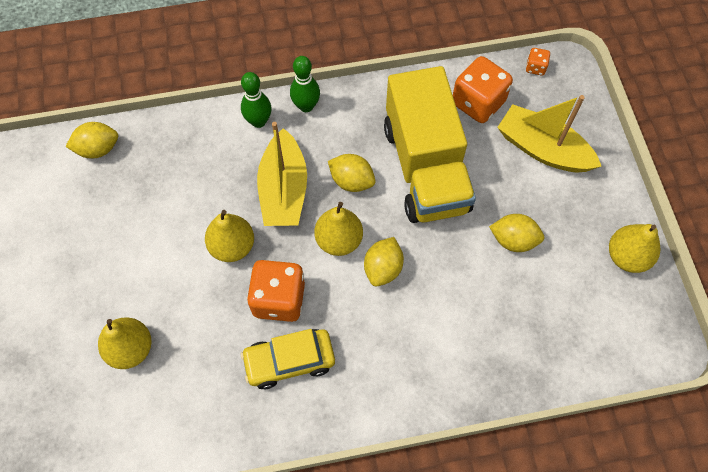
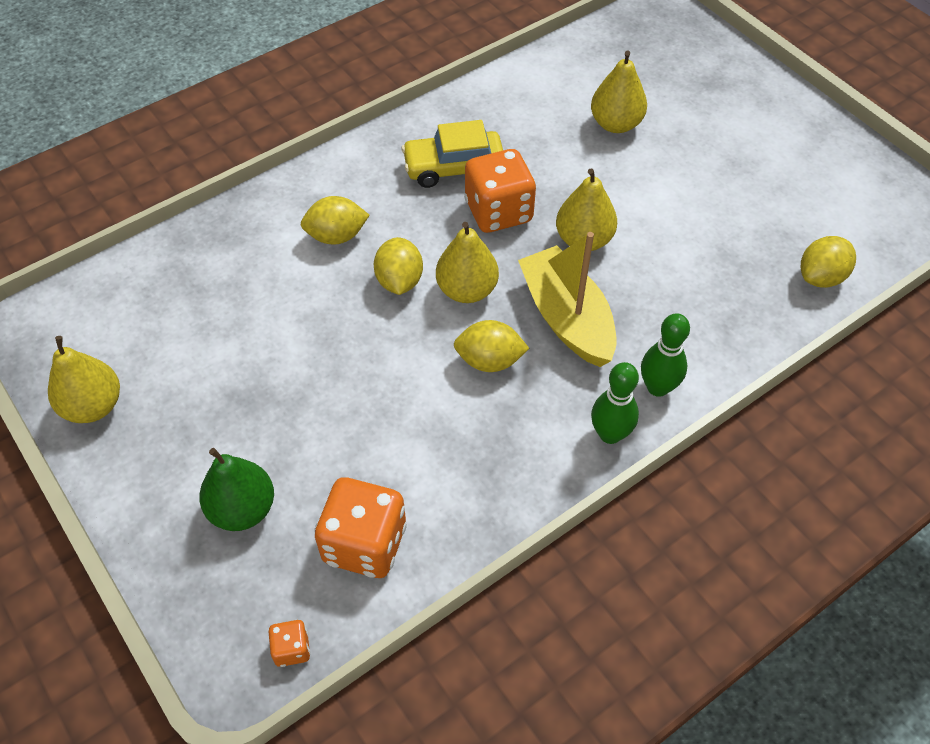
camera: 155 degrees right, 10 degrees down
(289, 361) = (453, 167): yellow car -> yellow car turned 150 degrees counterclockwise
(425, 168) = (401, 415): yellow truck -> none
(513, 240) = (250, 370): yellow lemon -> yellow lemon (336, 236)
(543, 149) = (242, 509): yellow boat -> green pear

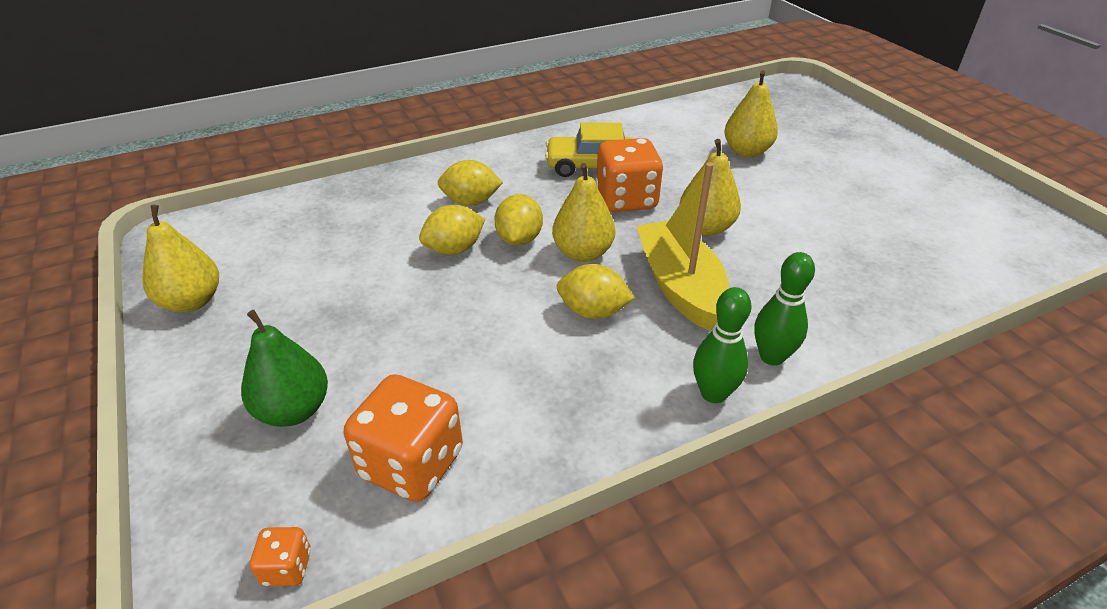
camera: 10 degrees right, 15 degrees down
(821, 277) = (955, 282): yellow lemon -> yellow lemon (454, 249)

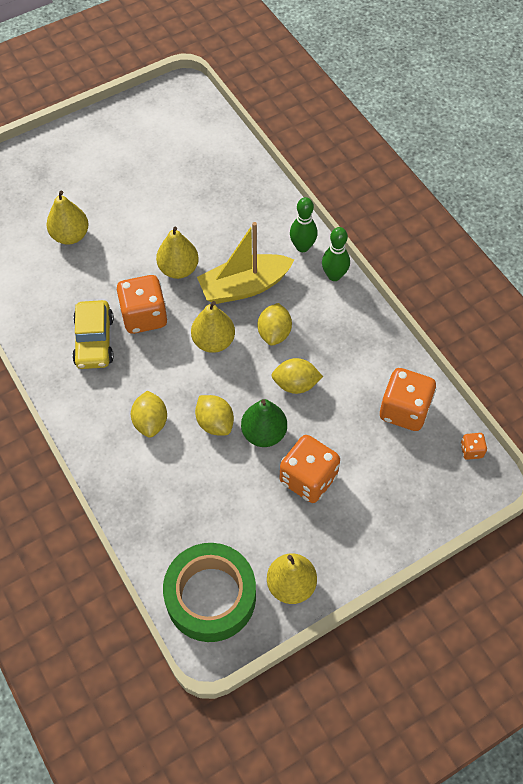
camera: 95 degrees left, 20 degrees up
(224, 237) = (211, 596): none -> green tape
(294, 410) = (378, 480): green pear -> green pear (264, 433)
(335, 329) = (308, 478): none -> orange dice
(519, 239) = (200, 382): yellow lemon -> yellow lemon (295, 384)

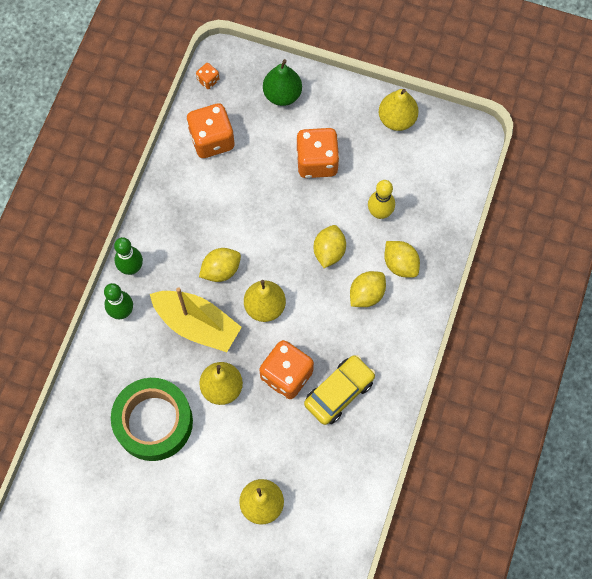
camera: 130 degrees left, 10 degrees up
(211, 596) = (446, 158): green tape -> green tape (153, 422)
(212, 491) = (379, 212): none -> yellow bowling pin
(264, 433) = (308, 214): green pear -> green pear (282, 95)
(295, 384) = (252, 223): yellow lemon -> yellow lemon (400, 264)

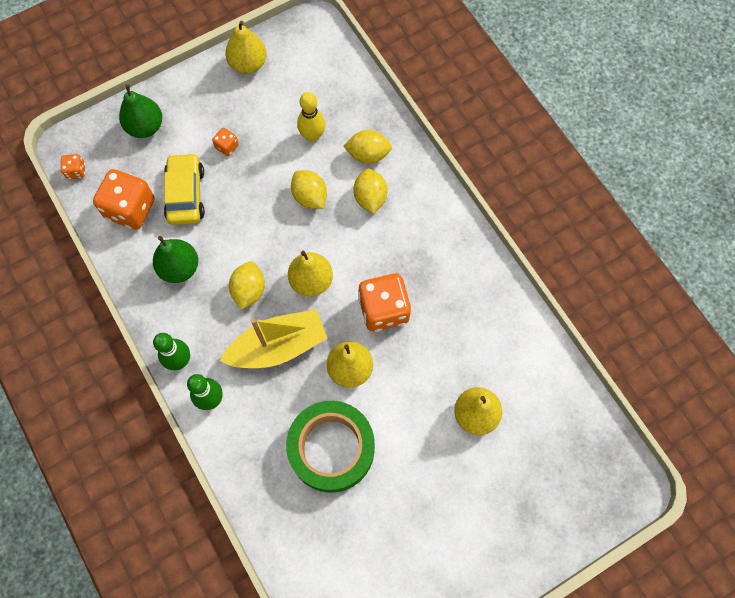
camera: 50 degrees left, 0 degrees up
(197, 210) = (179, 268): none -> green pear
(317, 162) = (227, 146): orange dice -> orange dice, size x0.46
(339, 392) = (432, 281): yellow car -> yellow car (186, 194)

